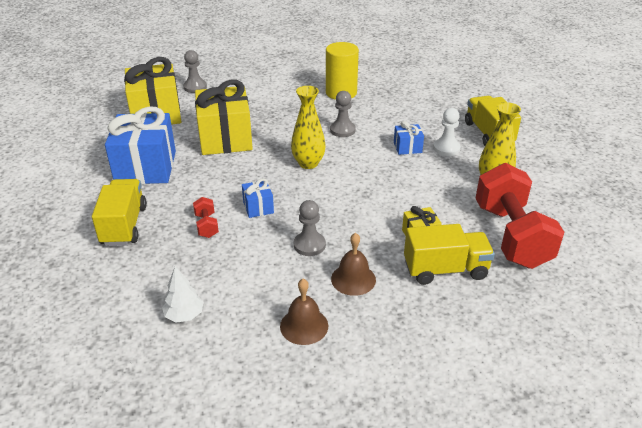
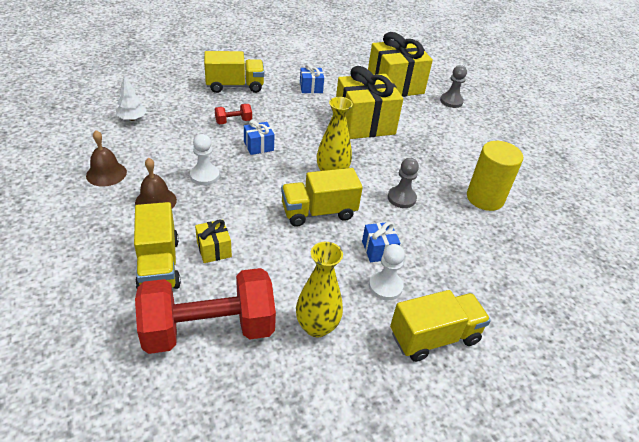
camera: 80 degrees right, 5 degrees up
(146, 167) = (311, 88): blue gift -> blue gift, size x0.45
(309, 245) = (204, 176): grey pawn -> white pawn
(363, 174) = (318, 212): none -> yellow truck

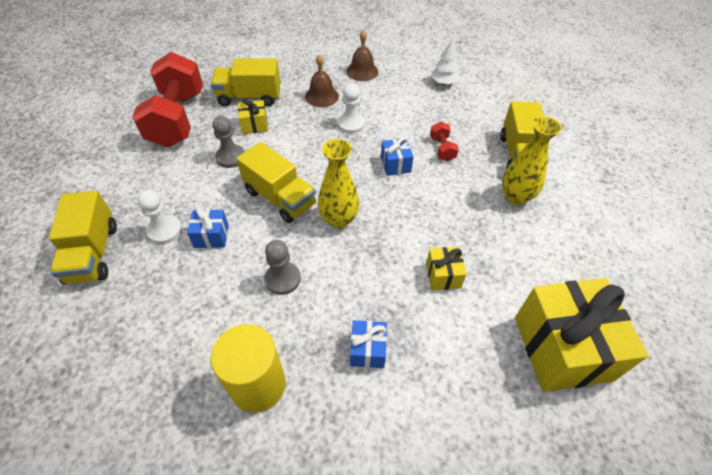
camera: 105 degrees right, 10 degrees up
(311, 88) = (529, 229): blue gift -> blue gift (367, 350)
(317, 326) = (148, 175): yellow vase -> yellow vase (515, 197)
(318, 212) = (280, 198): yellow truck -> yellow truck turned 135 degrees clockwise
(364, 123) = (443, 275): yellow gift -> yellow gift, size x0.45
(451, 101) = (522, 436): grey pawn -> grey pawn (231, 157)

